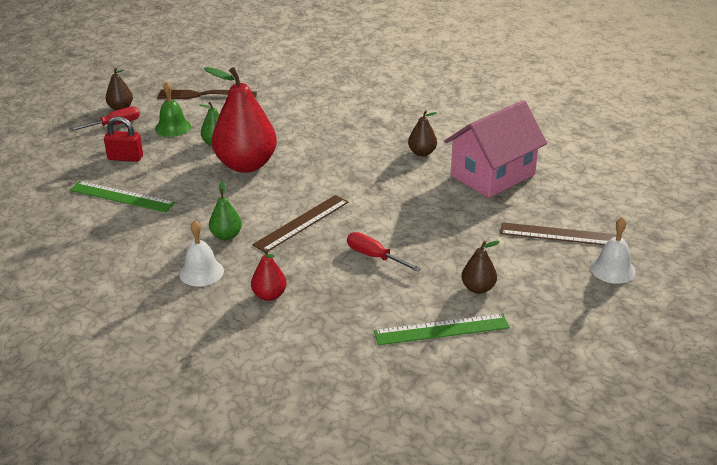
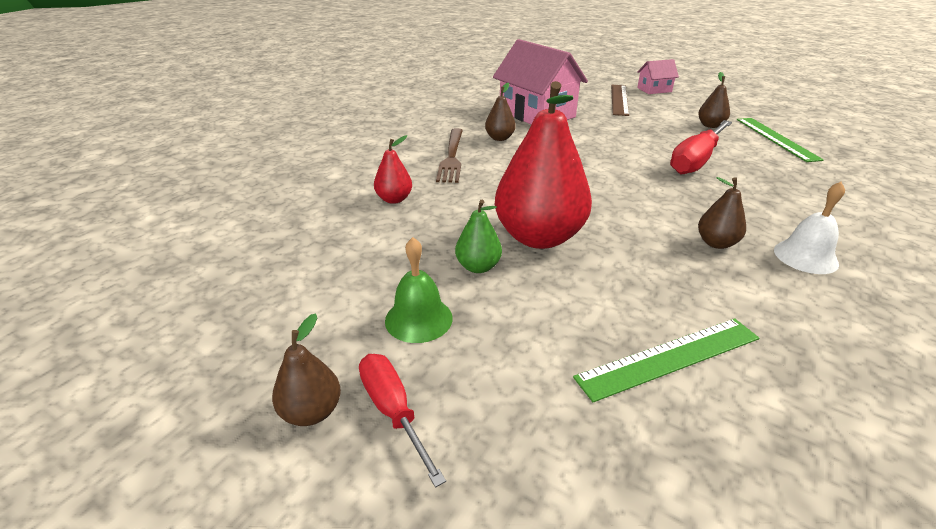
camera: 90 degrees left, 0 degrees up
(121, 197) = (670, 358): green ruler -> green ruler turned 45 degrees clockwise
(125, 158) = (534, 371): red padlock -> none
(203, 95) = (301, 292): brown fork -> brown fork (451, 157)
(226, 236) = (716, 243): green pear -> brown pear
(269, 295) = (806, 210): red pear -> red pear (394, 199)
(301, 223) = (659, 196): brown ruler -> none
(374, 256) = (695, 161): red screwdriver -> red screwdriver, size x1.63
(612, 269) = (654, 90): white bell -> pink house

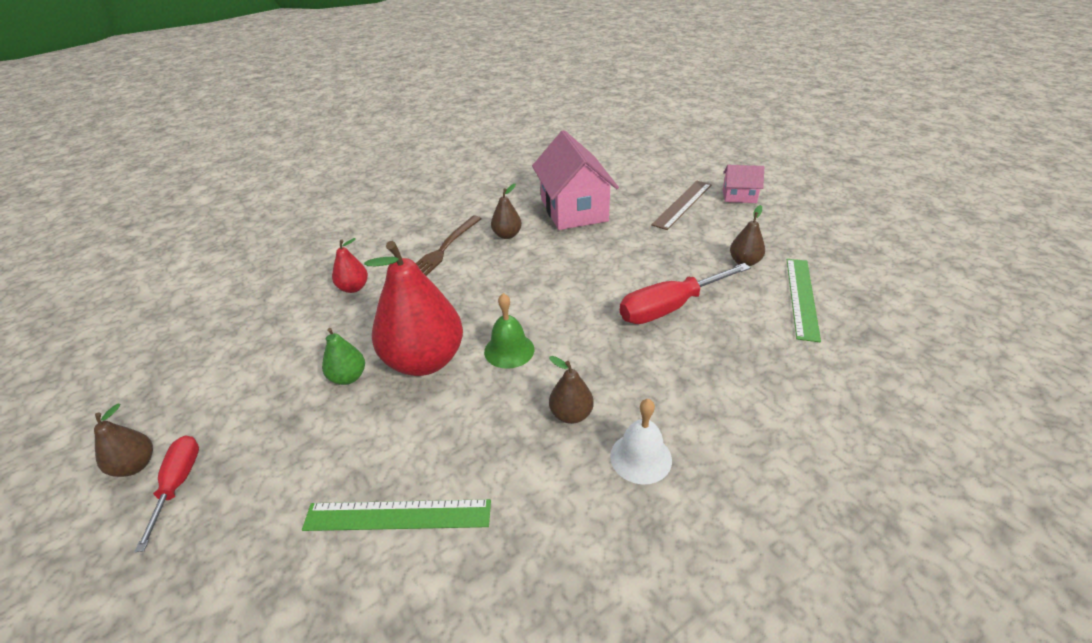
camera: 25 degrees right, 5 degrees up
(418, 319) = (262, 413): green bell -> green bell (509, 350)

